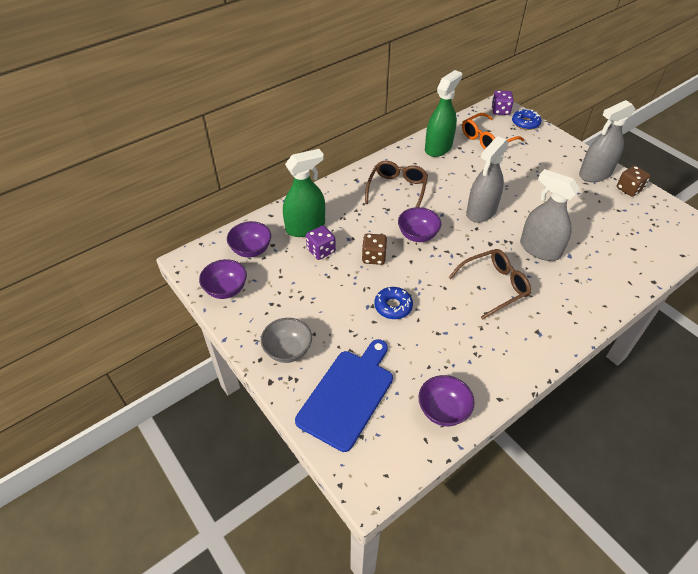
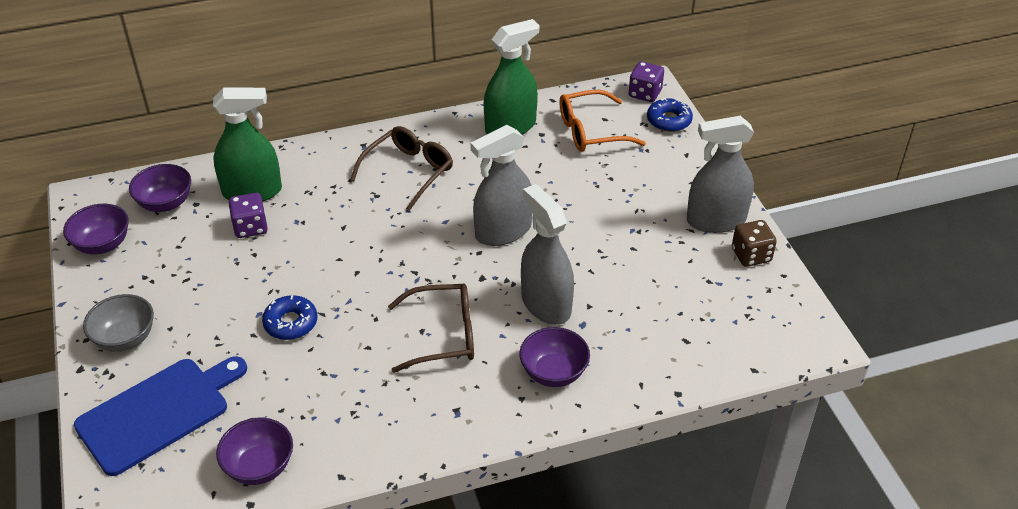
camera: 20 degrees right, 5 degrees down
(374, 257) = (312, 254): brown dice -> none
(417, 235) = (391, 240): purple bowl -> purple bowl (553, 373)

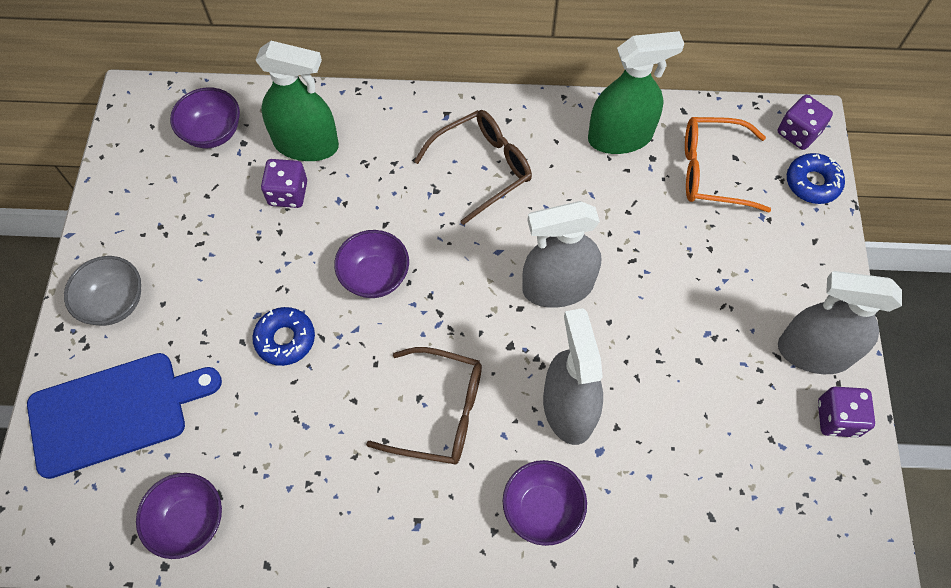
camera: 20 degrees right, 20 degrees up
(102, 244) = (133, 169): purple bowl -> purple bowl (375, 276)
(751, 255) = (837, 418): brown dice -> purple dice

